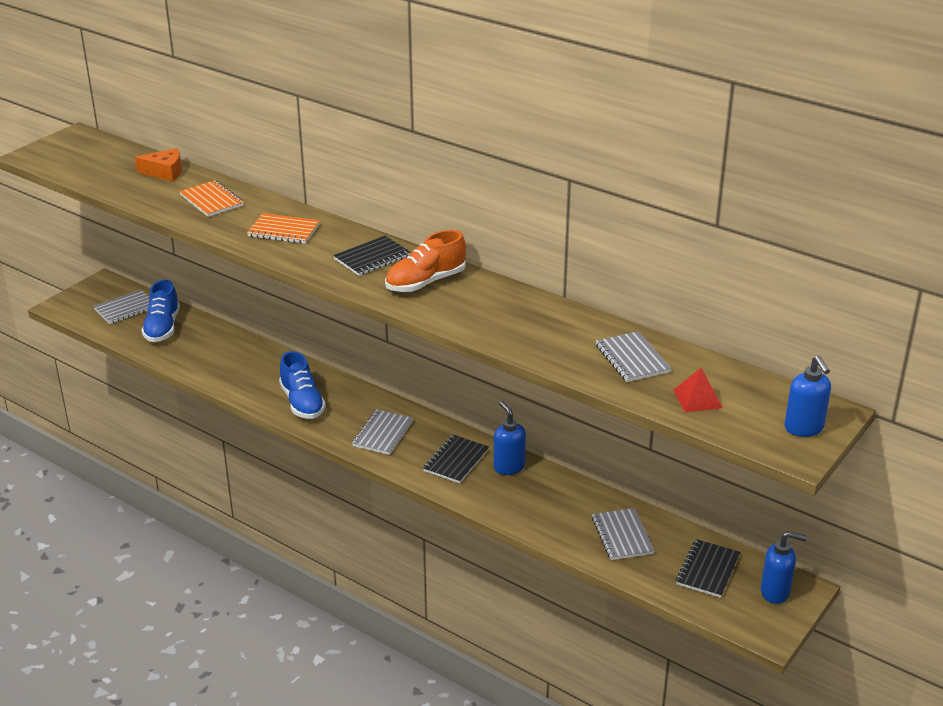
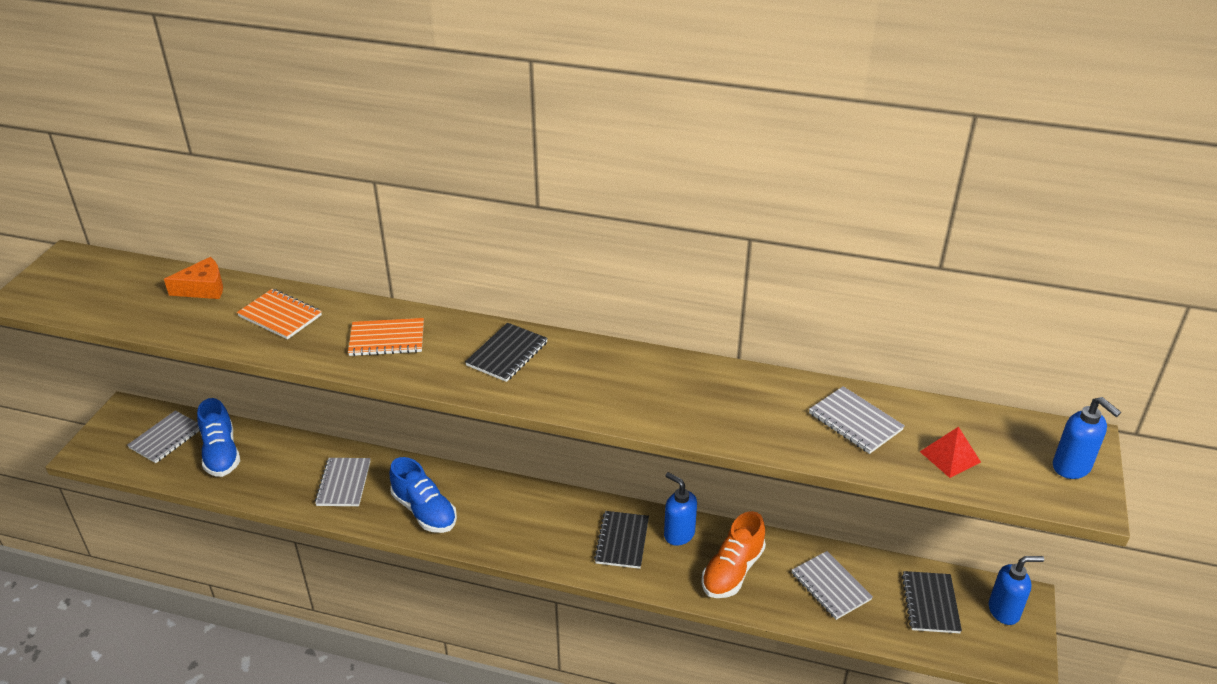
camera: 20 degrees left, 5 degrees up
(383, 434) = (530, 528): grey notebook -> grey notebook (344, 483)
(426, 282) = (584, 373): orange shoe -> orange shoe (732, 571)

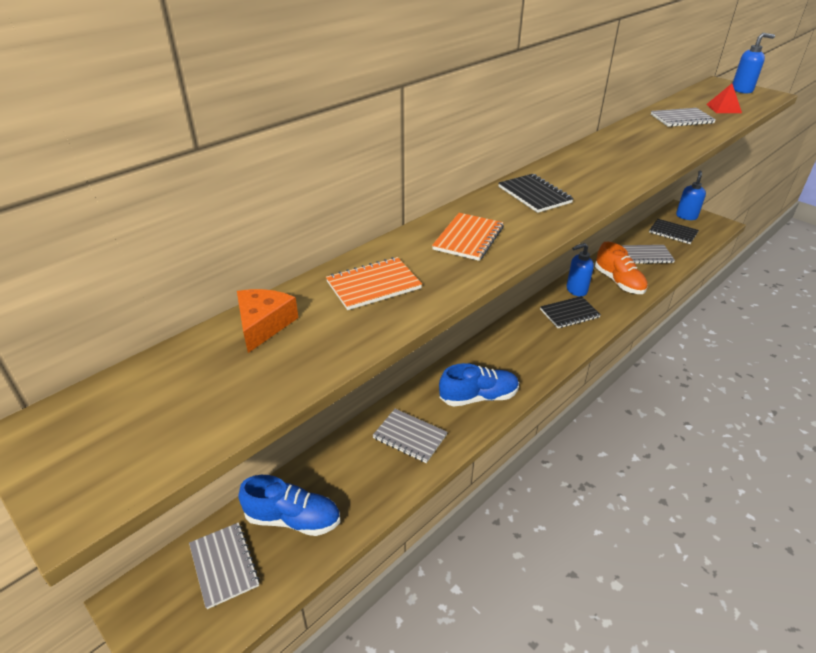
camera: 60 degrees left, 0 degrees up
(622, 541) = (569, 313): black notebook -> black notebook turned 60 degrees counterclockwise

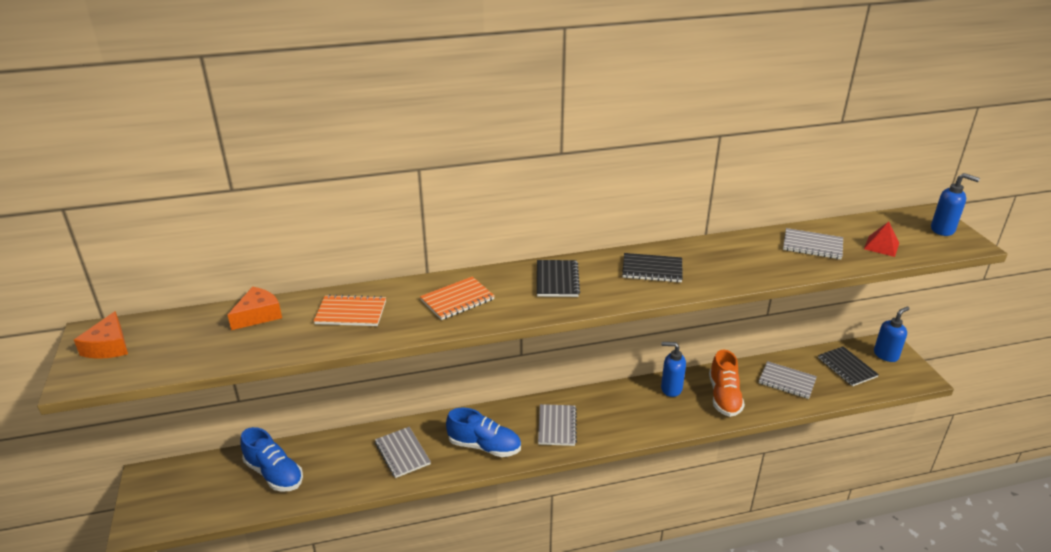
camera: 30 degrees right, 5 degrees down
(82, 439) = (108, 346): none -> orange cheese
(224, 565) = (210, 482): grey notebook -> grey notebook (557, 426)
(569, 313) = (640, 408): black notebook -> black notebook (652, 269)

